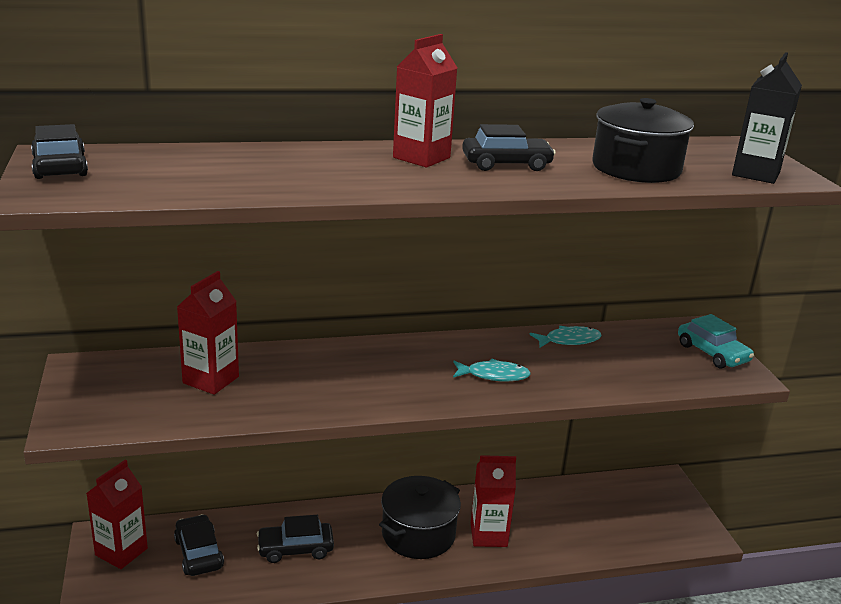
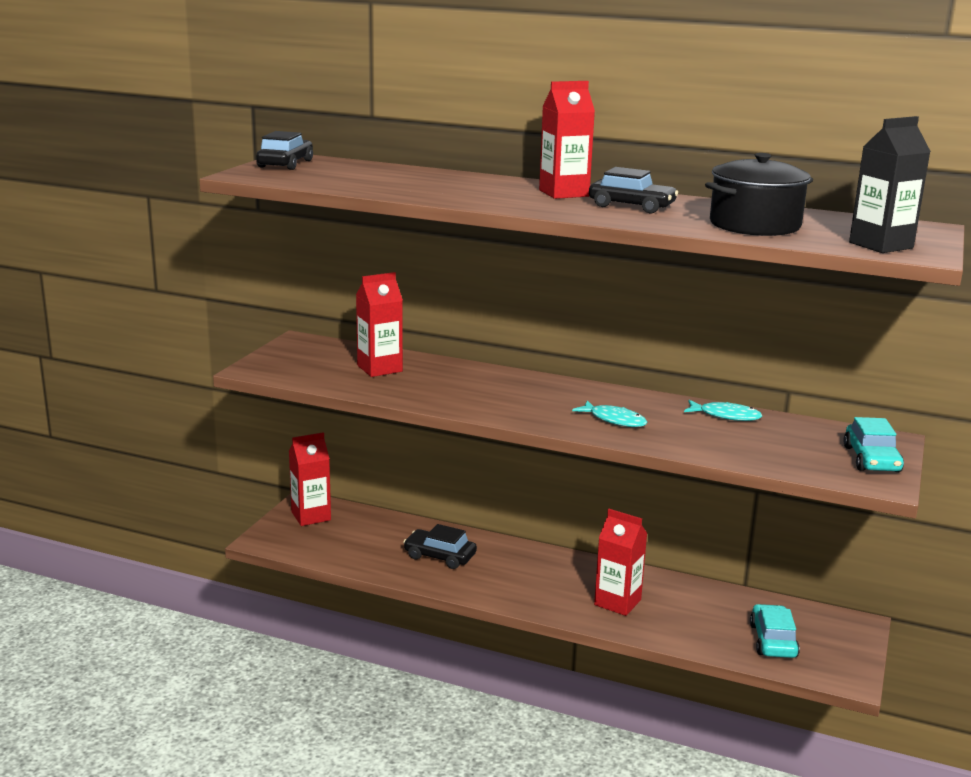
camera: 35 degrees right, 5 degrees down
(198, 553) = (364, 535): black car -> none
(418, 534) = (553, 581): black pot -> none
(628, 522) = (773, 640): none -> turquoise car

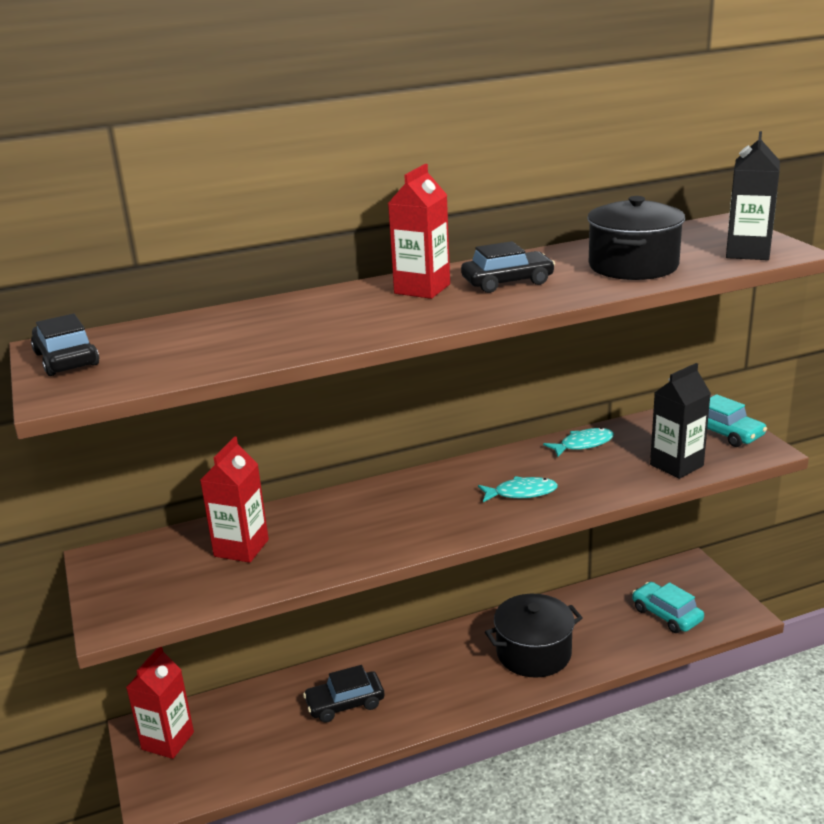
camera: 40 degrees left, 5 degrees up
(617, 602) = (533, 653): red carton -> black pot
(776, 458) = (676, 465): none -> black carton

